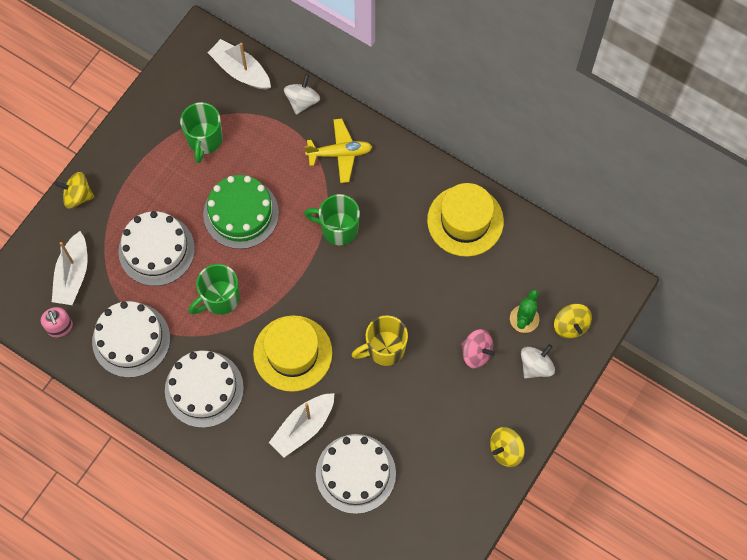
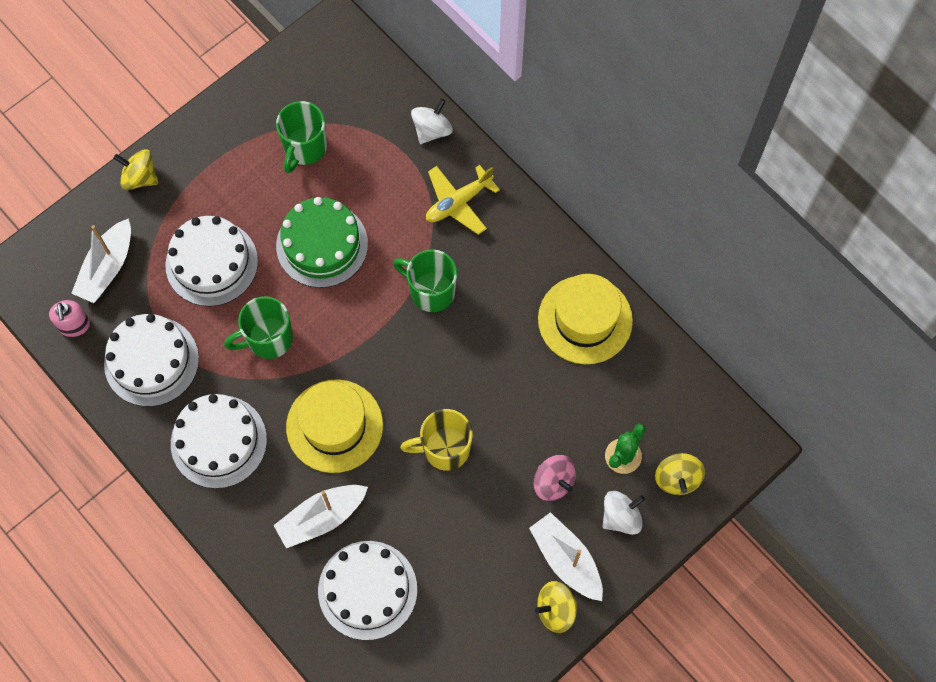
camera: 15 degrees right, 0 degrees up
(240, 70) = (370, 77): white boat -> white boat (566, 560)
(340, 153) = (458, 202): yellow plane -> yellow plane turned 135 degrees clockwise

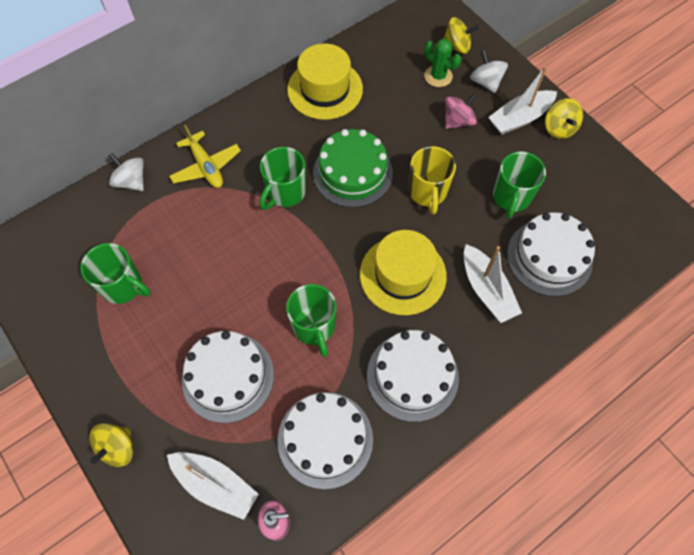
camera: 85 degrees left, 5 degrees down
(322, 245) = (226, 276): green cake -> green cake (352, 173)
(445, 547) = (511, 197): none -> green mug

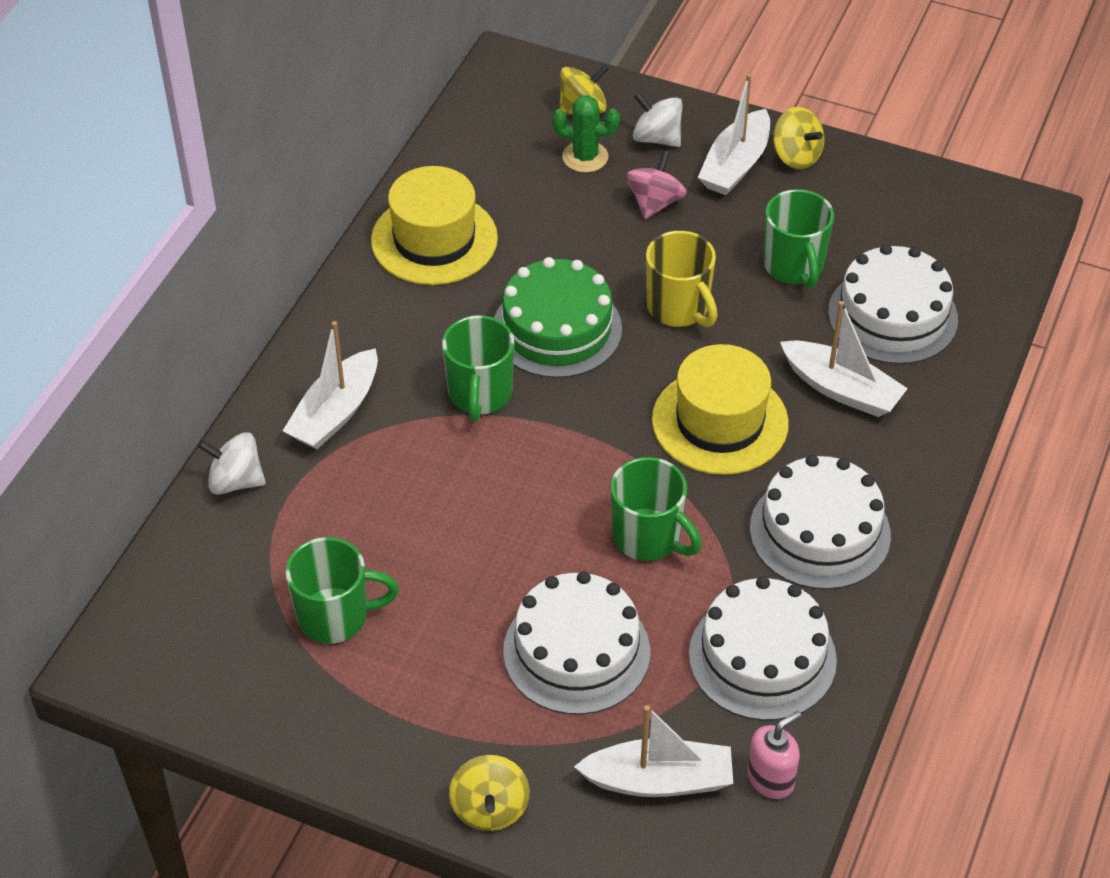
camera: 30 degrees left, 15 degrees down
(206, 166) = (335, 413): yellow plane -> white boat

